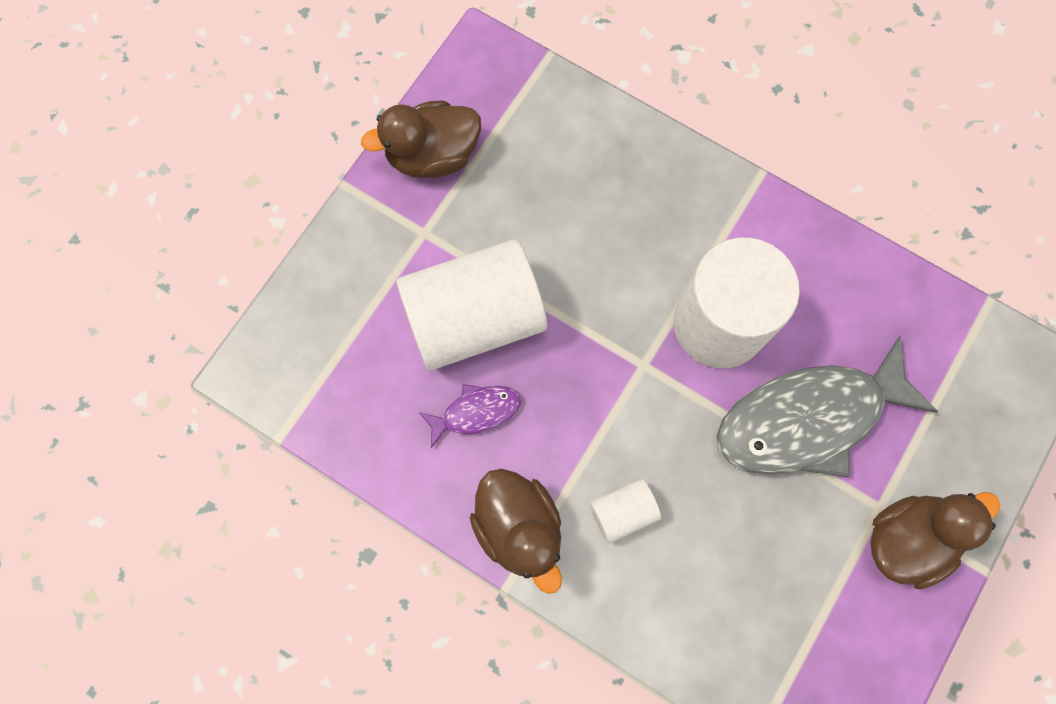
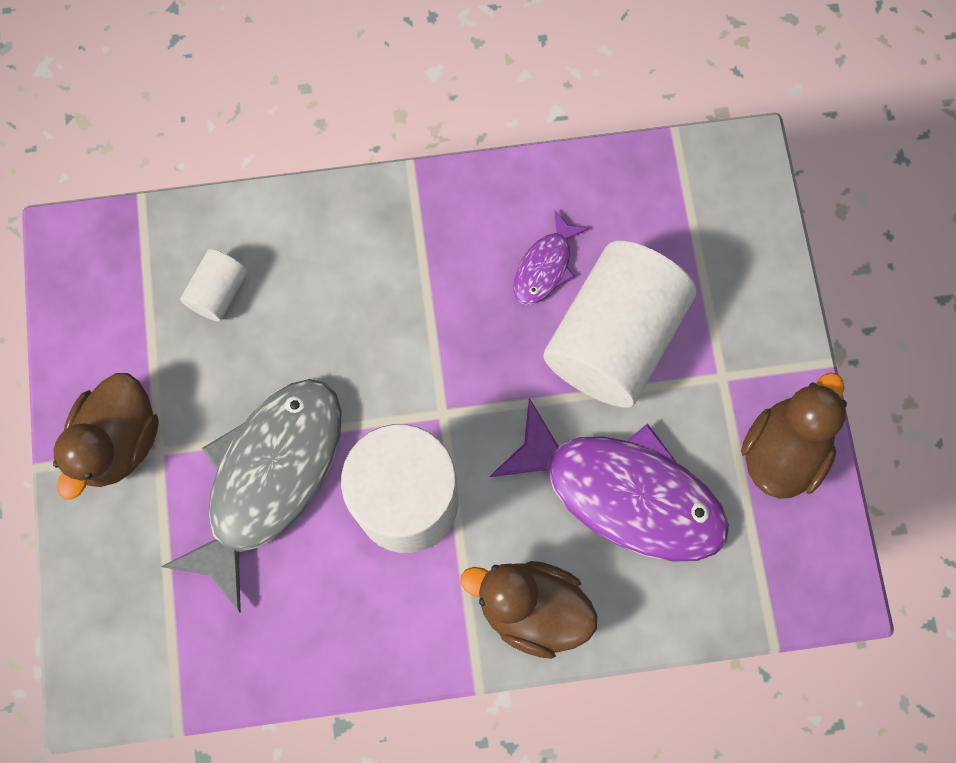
camera: 140 degrees right, 0 degrees up
(519, 528) = (436, 209): brown duck -> brown duck (531, 608)
(563, 213) = (623, 492): none -> purple fish
(622, 512) = (365, 283): white cylinder -> white cylinder (218, 292)

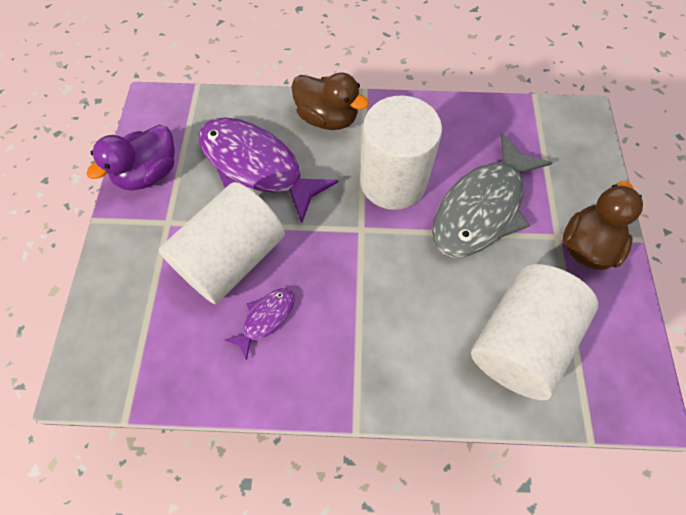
camera: 170 degrees left, 10 degrees down
(218, 292) = (520, 341): white cylinder -> white cylinder, size x2.22
(782, 451) = (149, 173): brown duck -> purple duck

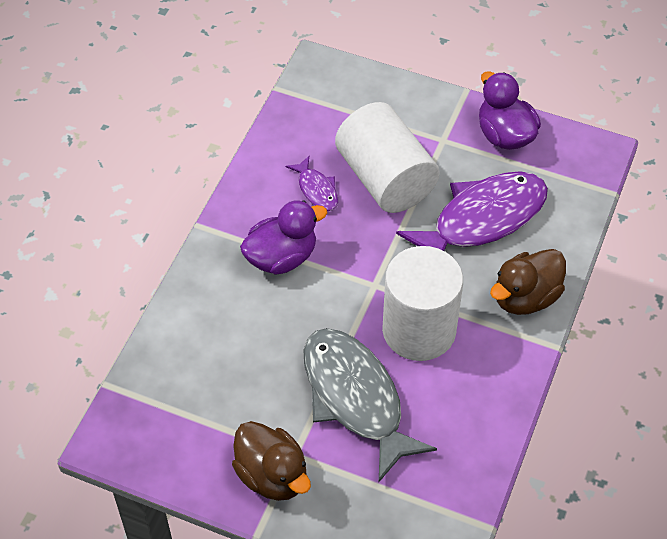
camera: 110 degrees right, 10 degrees down
(363, 321) = (281, 257): none -> purple duck
(520, 341) = (208, 369): white cylinder -> none

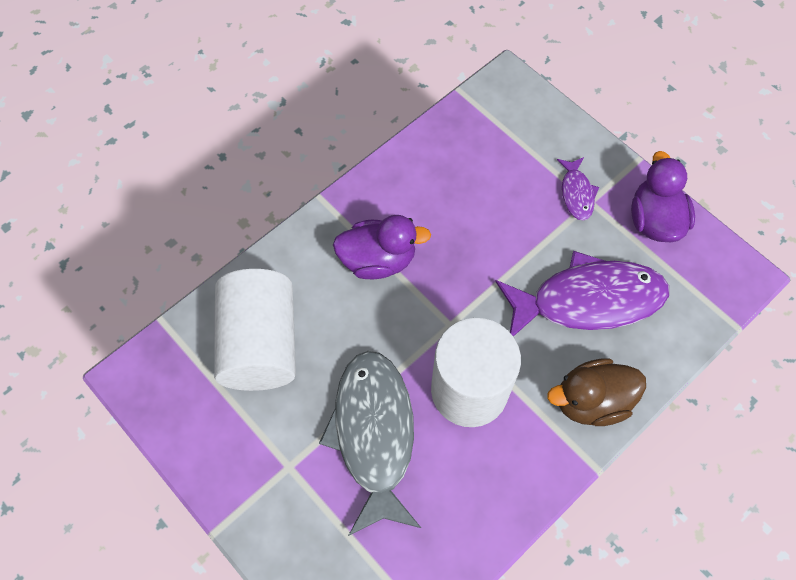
camera: 25 degrees right, 10 degrees up
(272, 475) = (258, 479): brown duck -> none
(316, 190) = (444, 205): purple fish -> purple fish (576, 193)
(385, 178) = (515, 219): white cylinder -> white cylinder (260, 344)

